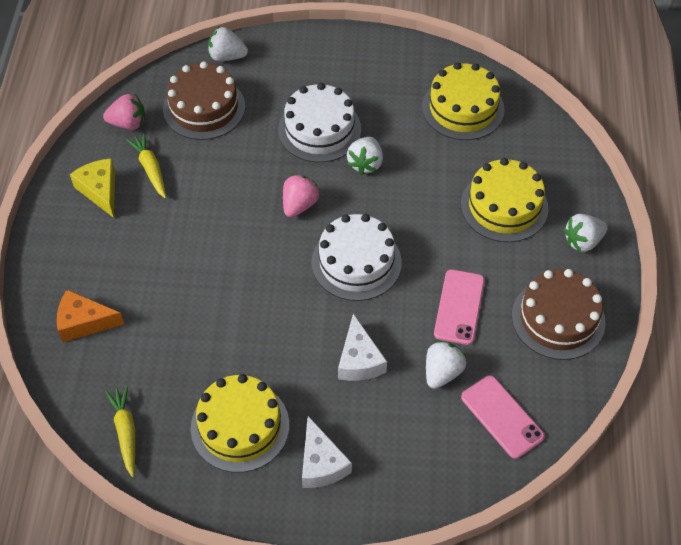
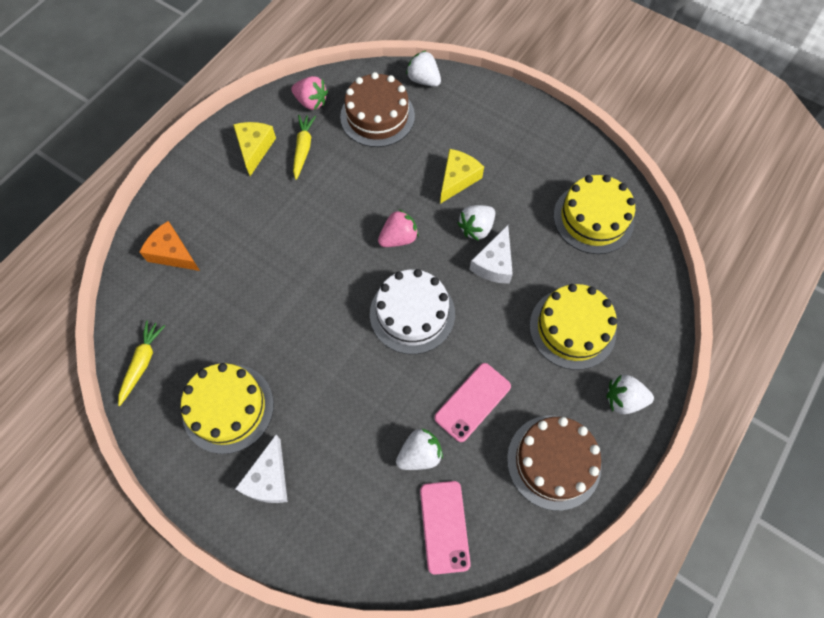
camera: 30 degrees right, 10 degrees up
(319, 129) = (457, 179): white cake -> yellow cheese
(359, 360) = (358, 403): white cheese -> white cheese (494, 263)

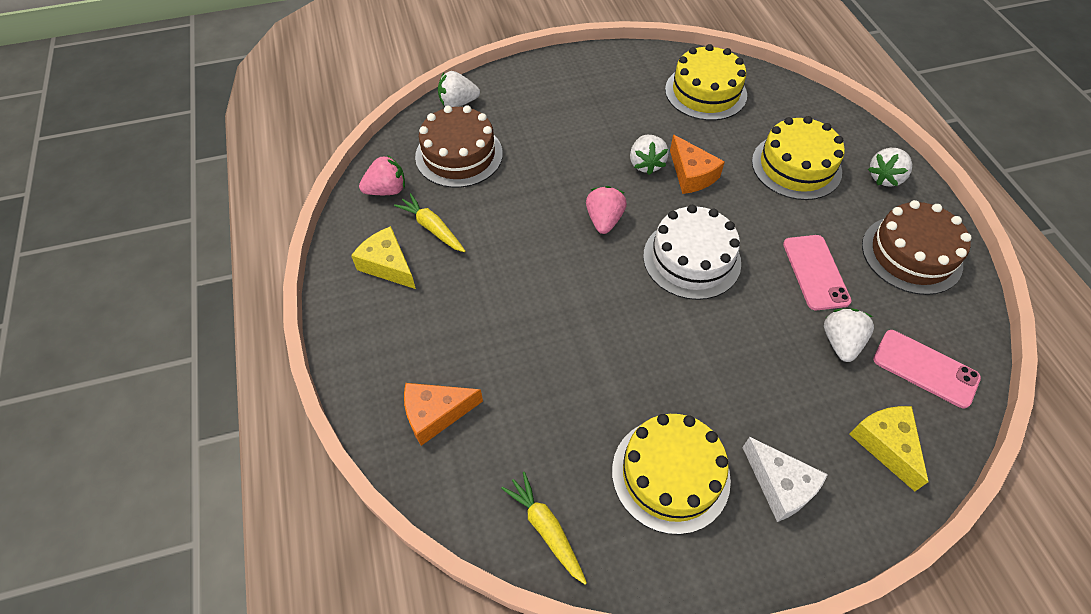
camera: 50 degrees left, 10 degrees down
(457, 179) = (584, 145): yellow cheese -> yellow cheese (885, 444)
(494, 263) = (691, 174): white cheese -> orange cheese

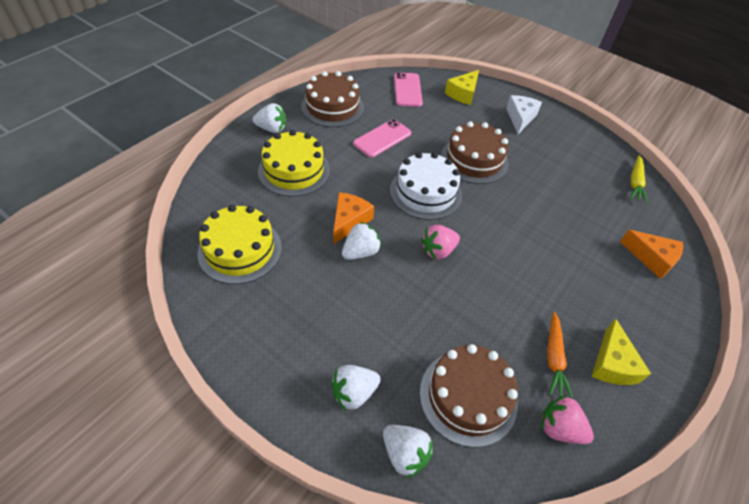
camera: 130 degrees left, 5 degrees down
(432, 228) = (554, 357): yellow carrot -> orange carrot
(670, 474) = (559, 152): yellow cake -> none
(718, 347) = (474, 160): none -> brown cake
(840, 342) = (422, 118): white strawberry -> white strawberry (354, 392)

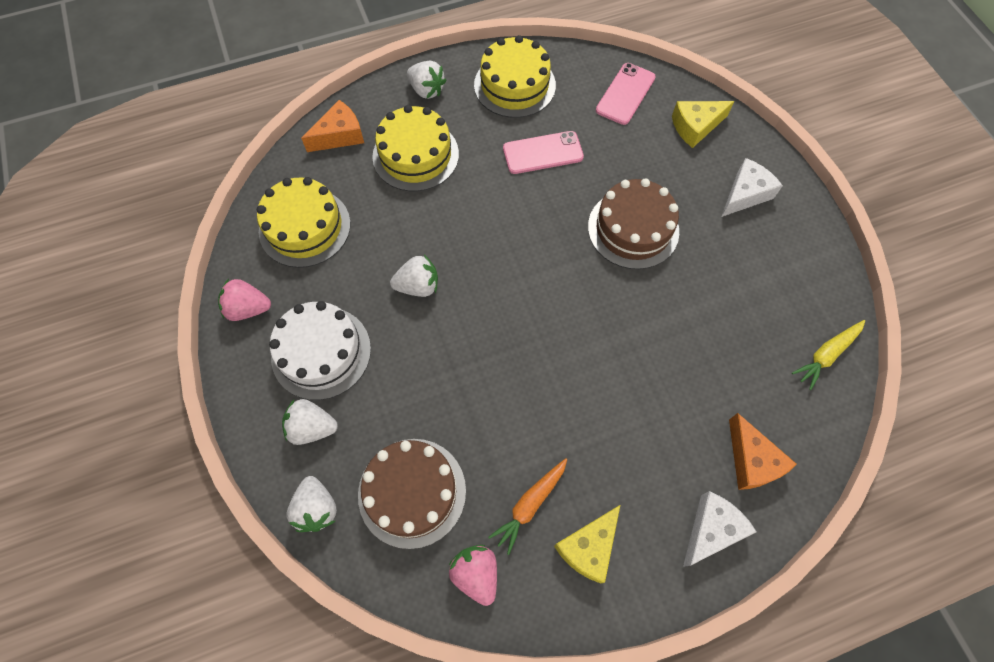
camera: 35 degrees right, 15 degrees up
(332, 107) = (514, 85): brown cake -> yellow cake
(349, 221) = (431, 244): orange cheese -> orange cheese (340, 135)
(425, 192) = (540, 246): white cake -> white cake (321, 352)
(438, 251) = (500, 324): pink strawberry -> pink strawberry (248, 308)
(668, 310) = (711, 530): none -> white cheese

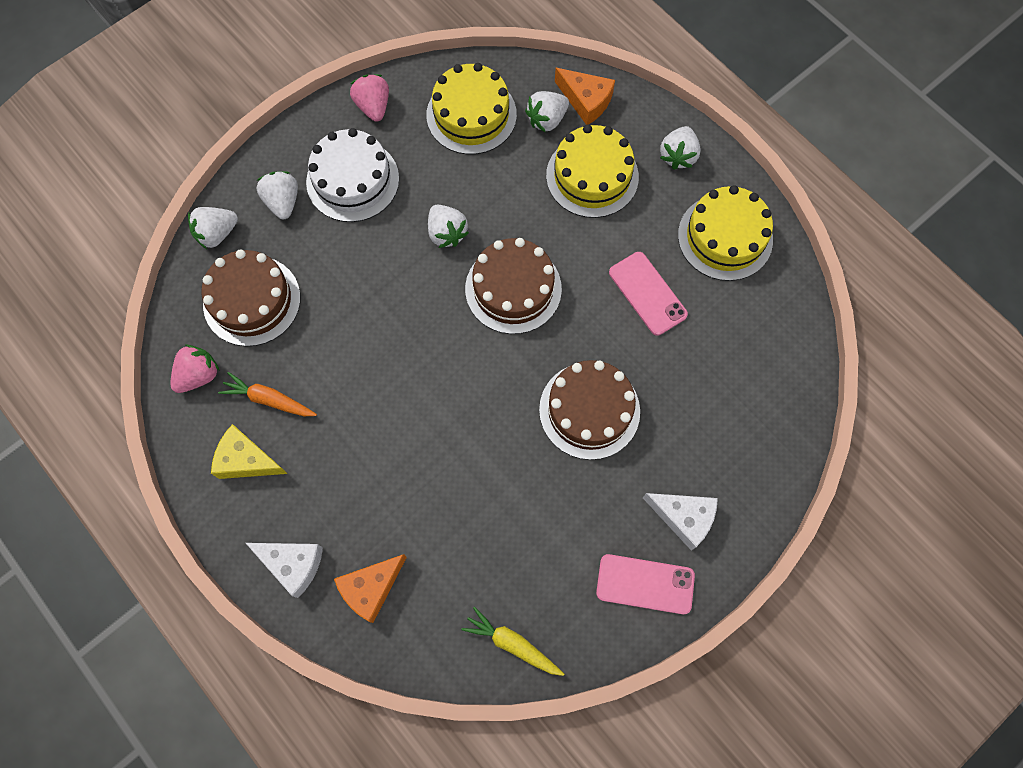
camera: 70 degrees right, 5 degrees up
(342, 170) = (547, 120): none -> white strawberry
(497, 249) = (513, 289): none -> brown cake
(625, 94) = (767, 354): pink phone -> pink phone (645, 584)
(695, 127) = (754, 442): yellow cheese -> none

